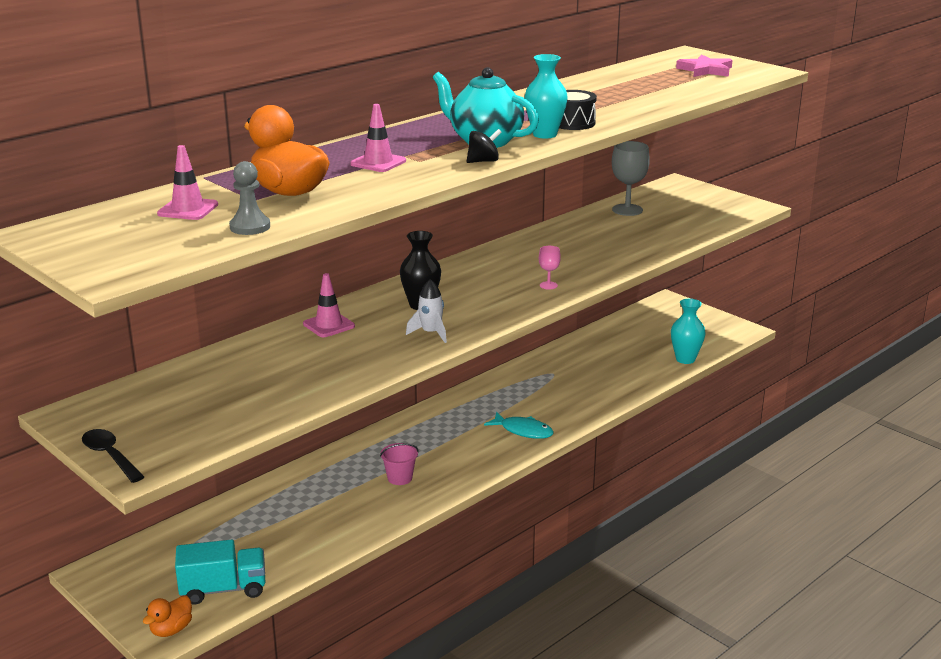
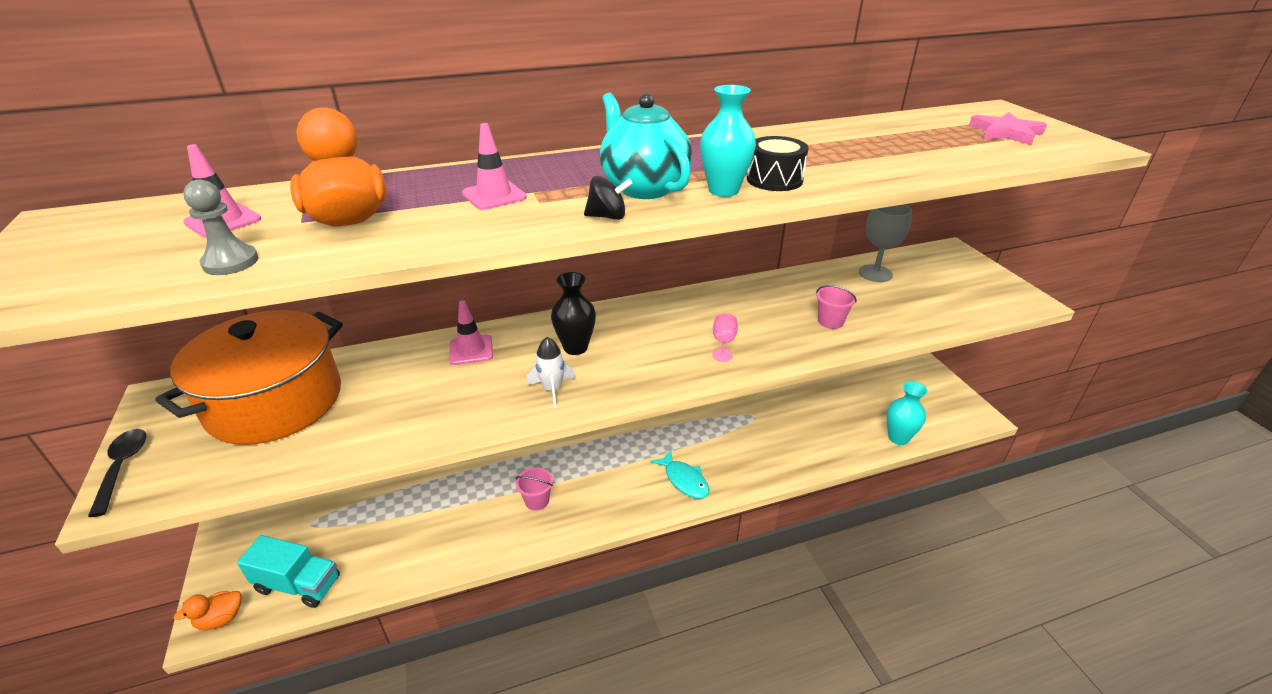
camera: 25 degrees right, 10 degrees up
(191, 392) = (275, 402): none -> orange pot
(616, 248) = (830, 321): none -> pink bucket

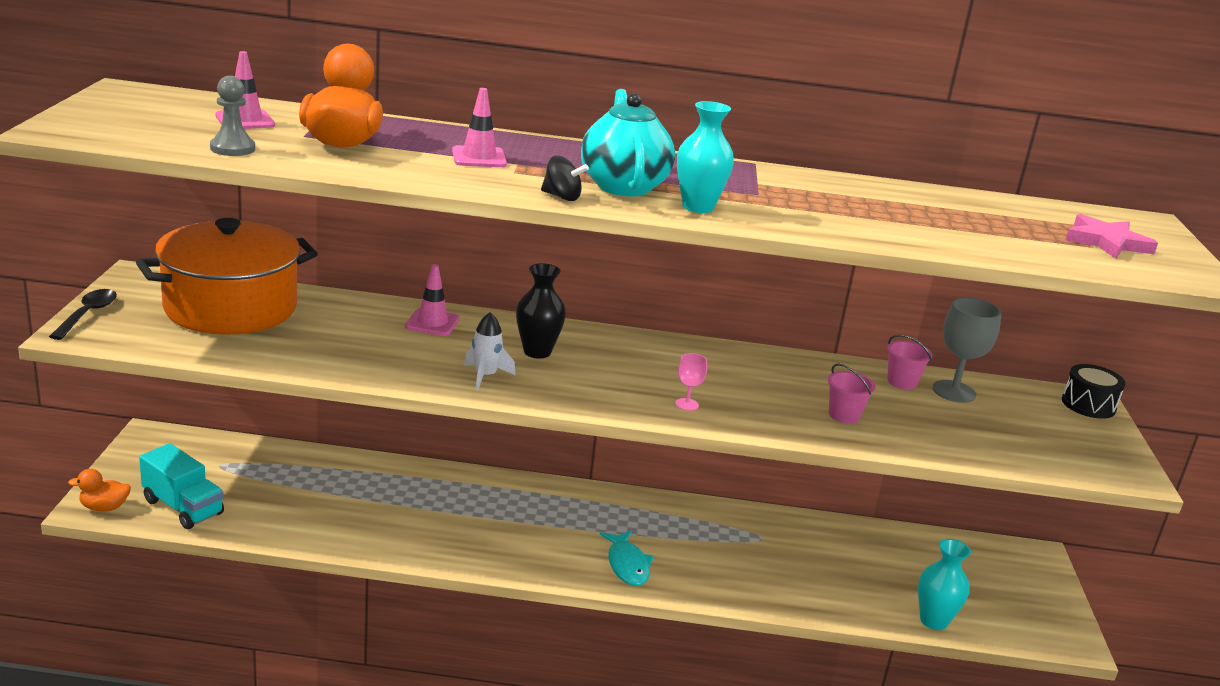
camera: 20 degrees right, 10 degrees down
(537, 501) = (451, 525): pink bucket -> pink bucket (902, 382)
(774, 180) = (762, 212): black drum -> black drum (1088, 405)

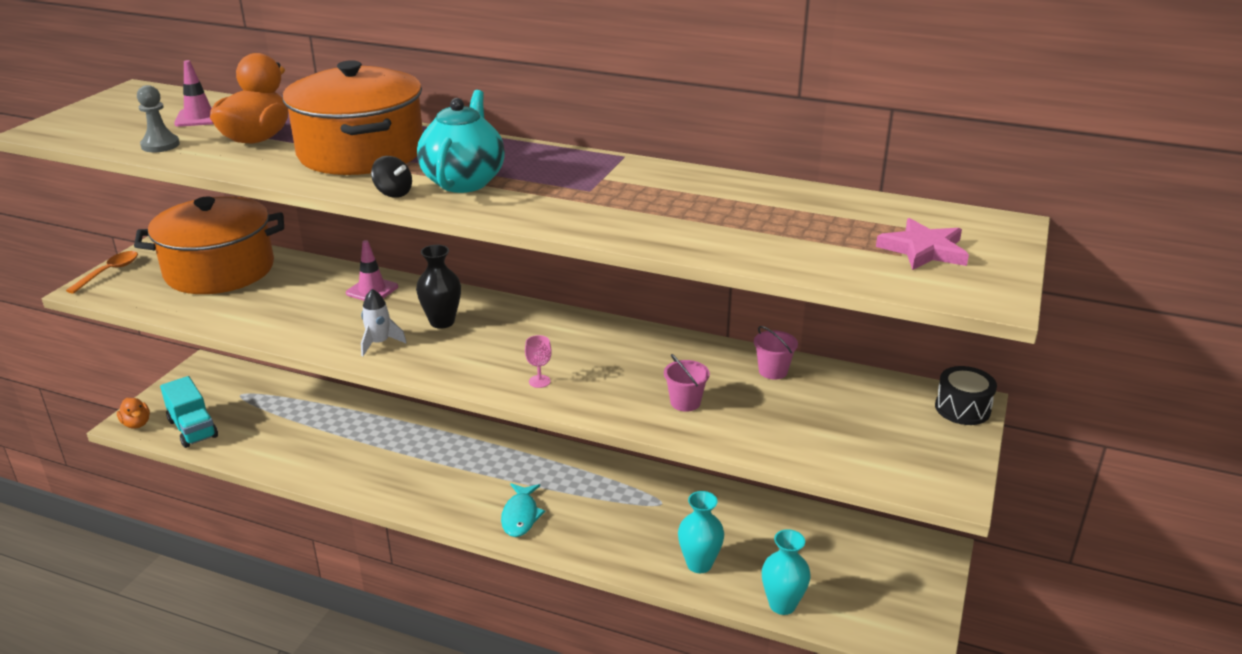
camera: 20 degrees right, 5 degrees up
(88, 314) = (109, 272): black spoon -> orange spoon
(104, 507) = (137, 424): orange duck -> orange duck turned 135 degrees counterclockwise
(479, 157) = (361, 152): pink traffic cone -> orange pot
(698, 207) = (513, 204): turquoise vase -> turquoise vase (699, 564)
(954, 391) = (821, 385): grey goblet -> none

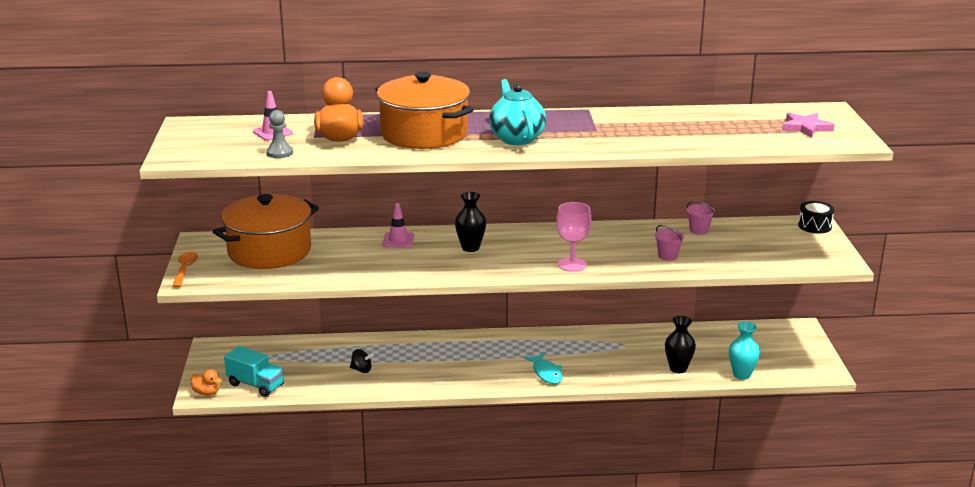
camera: 25 degrees left, 5 degrees down
(379, 343) = (445, 267): white rocket -> none
(393, 193) = (484, 152): black spinning top -> black spinning top (361, 370)
(539, 381) = (572, 264): pink goblet -> pink goblet, size x1.95
(699, 564) = (678, 368): turquoise vase -> black vase

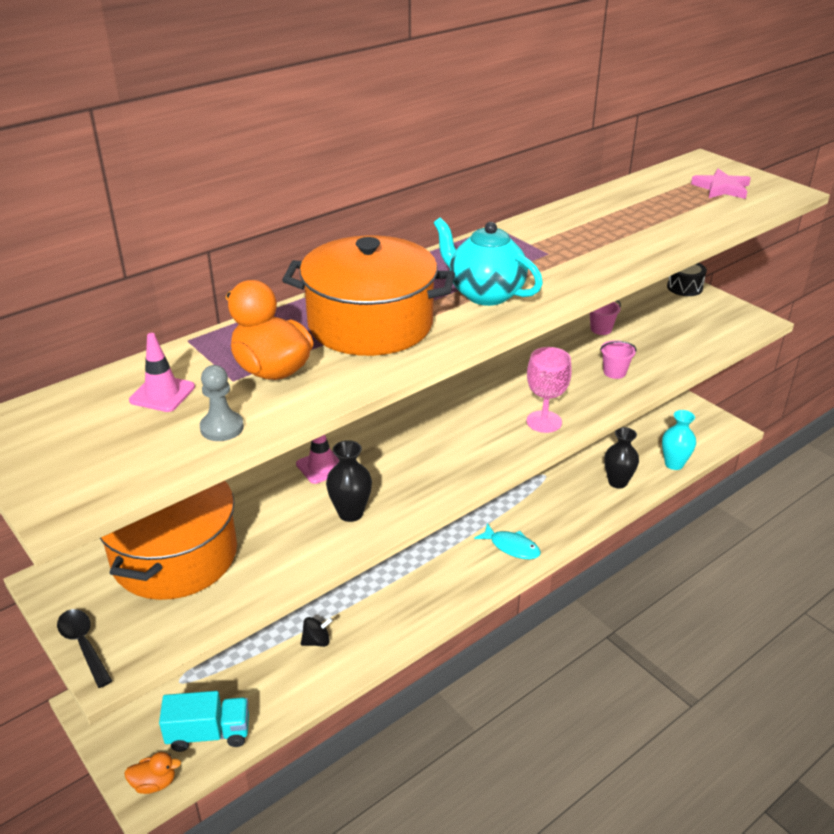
camera: 35 degrees left, 10 degrees up
(185, 269) = (83, 645): orange spoon -> black spoon
(470, 248) = (414, 443): black vase -> black vase (350, 513)

